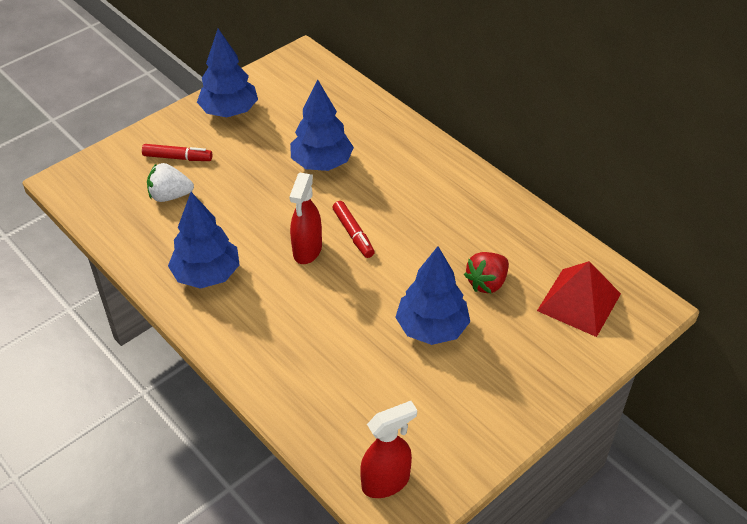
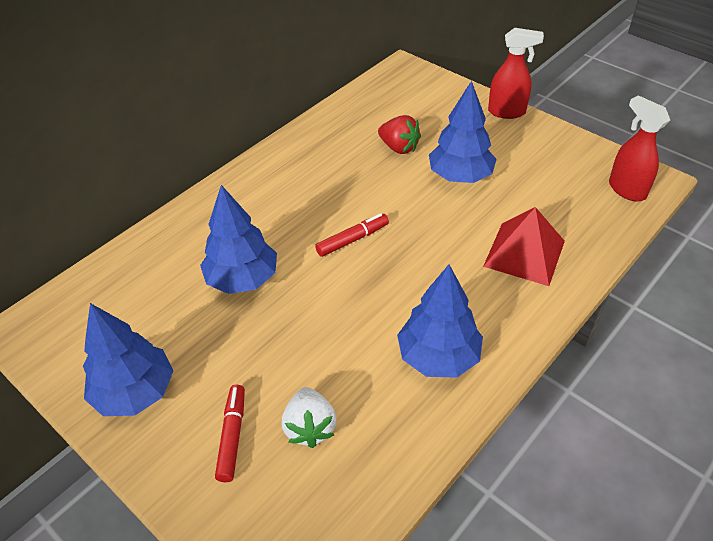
camera: 95 degrees left, 0 degrees up
(307, 250) = (383, 273): red spray bottle -> red spray bottle (507, 112)
(579, 302) = (407, 99): red pyramid -> red pyramid (524, 253)

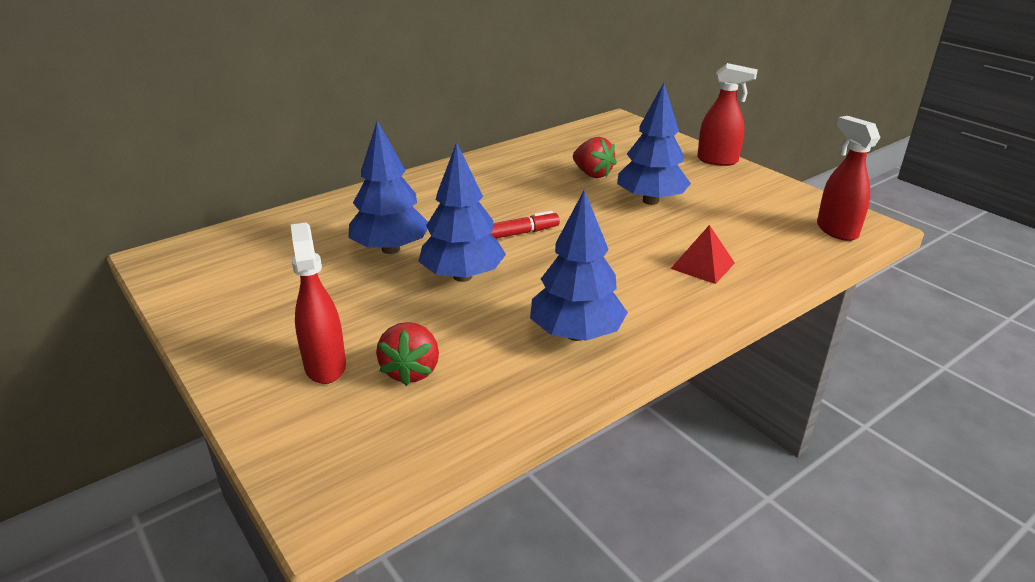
camera: 10 degrees right, 15 degrees down
(135, 392) = (242, 318): blue tree -> blue tree (462, 276)
(232, 436) = (325, 366): red marker -> red spray bottle
(310, 427) = (411, 371): white strawberry -> red strawberry
(524, 253) = (702, 265): red pyramid -> red pyramid, size x0.65

